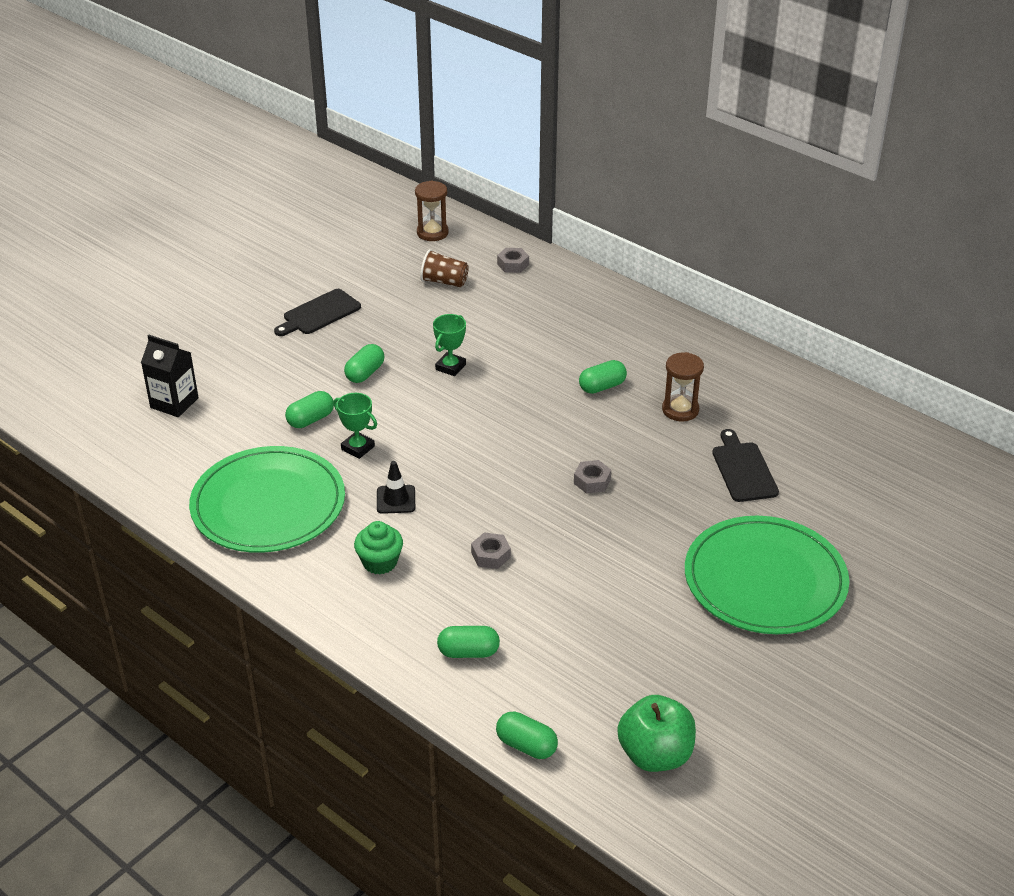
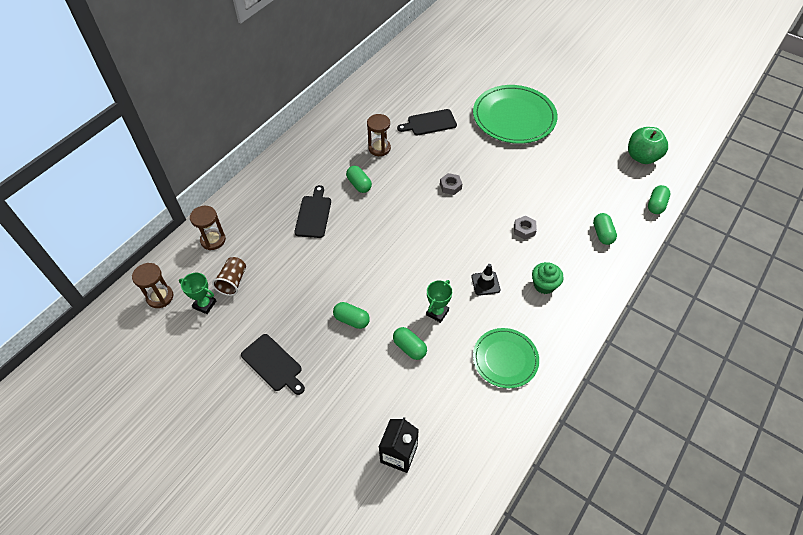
camera: 95 degrees left, 15 degrees up
(268, 504) = (505, 359): green plate -> green plate, size x0.60
(450, 367) = (342, 267): green trophy -> green trophy (204, 304)
(513, 264) = (213, 240): grey nut -> brown hourglass
(547, 344) = (313, 214): none -> black cutting board

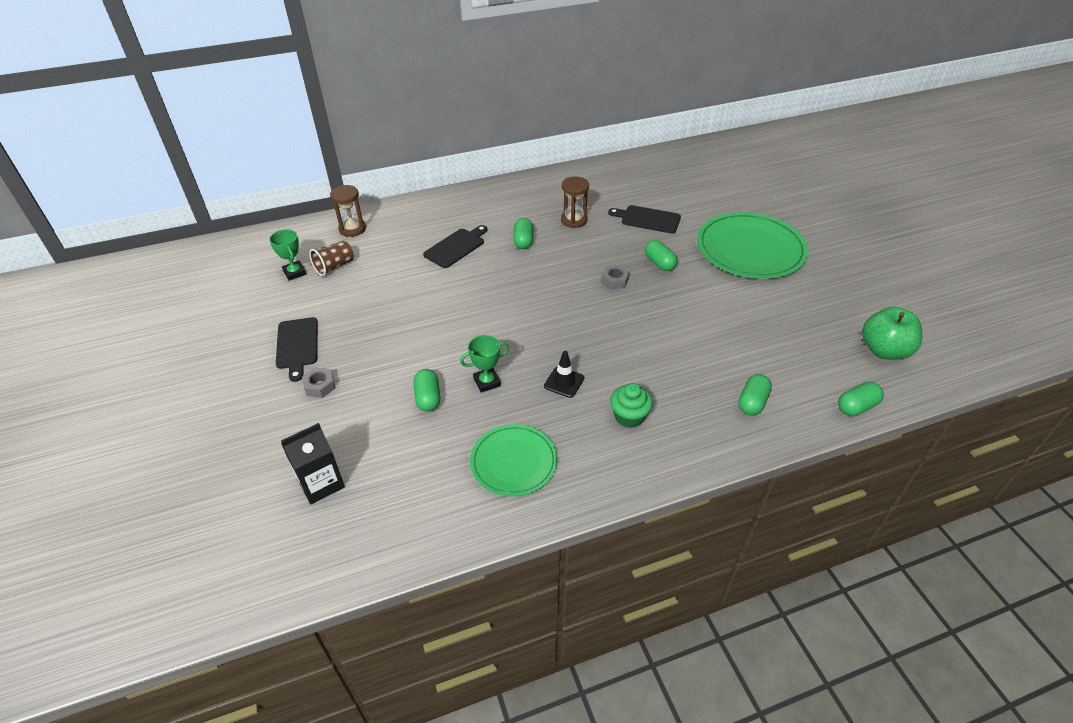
camera: 35 degrees right, 10 degrees down
(160, 297) = (268, 251): brown hourglass -> none
(351, 320) = (400, 346): green capsule -> green capsule (659, 263)
(524, 230) = (658, 354): grey nut -> grey nut (320, 386)

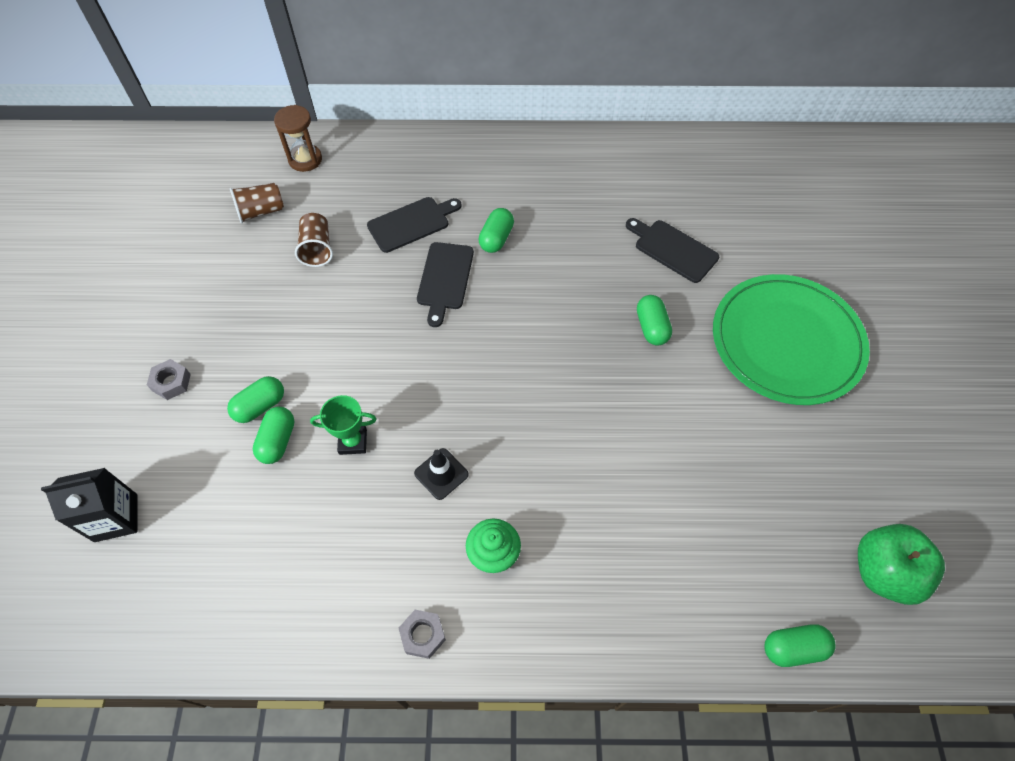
camera: 20 degrees right, 15 degrees up
(294, 273) = (214, 207): green trophy -> none
(297, 345) = (172, 316): black cutting board -> black cutting board (445, 279)
(392, 278) = (317, 249): none -> brown cup
(513, 462) = (329, 568): green plate -> none
(574, 220) = (575, 223): brown hourglass -> none
(614, 281) = (579, 337): grey nut -> grey nut (423, 635)
(752, 402) = (657, 590): green capsule -> green capsule (260, 406)

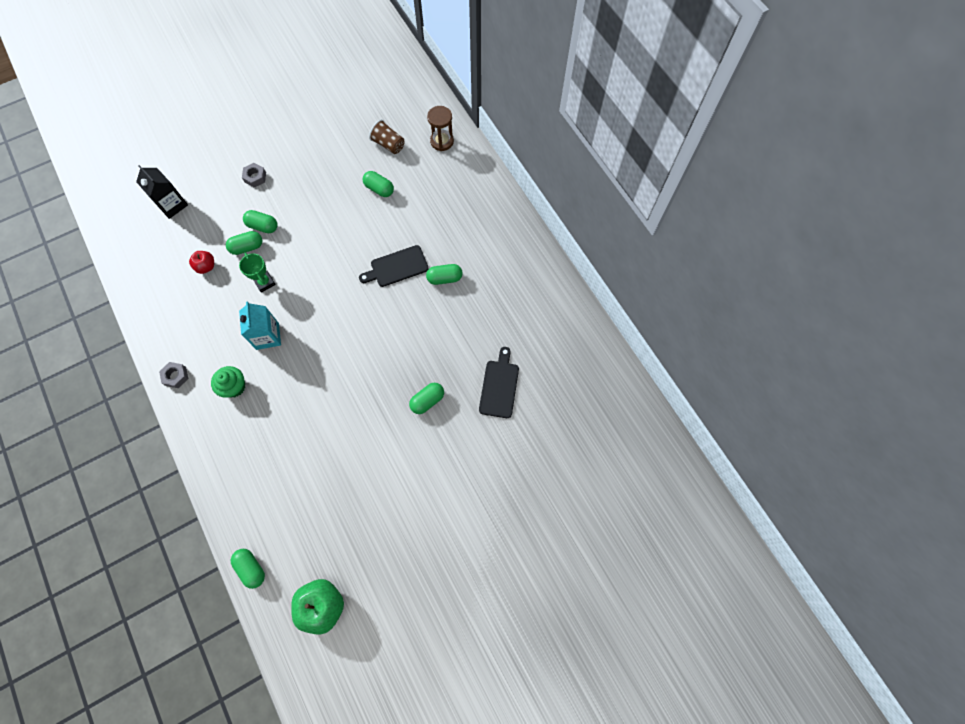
camera: 60 degrees right, 10 degrees up
(266, 511) = (206, 266): none -> red apple
(317, 249) = (379, 189): brown cup -> green capsule
(411, 223) = (428, 226): black cutting board -> none
(441, 474) = (267, 336): black traffic cone -> turquoise carton
(786, 341) = (463, 488): green plate -> none

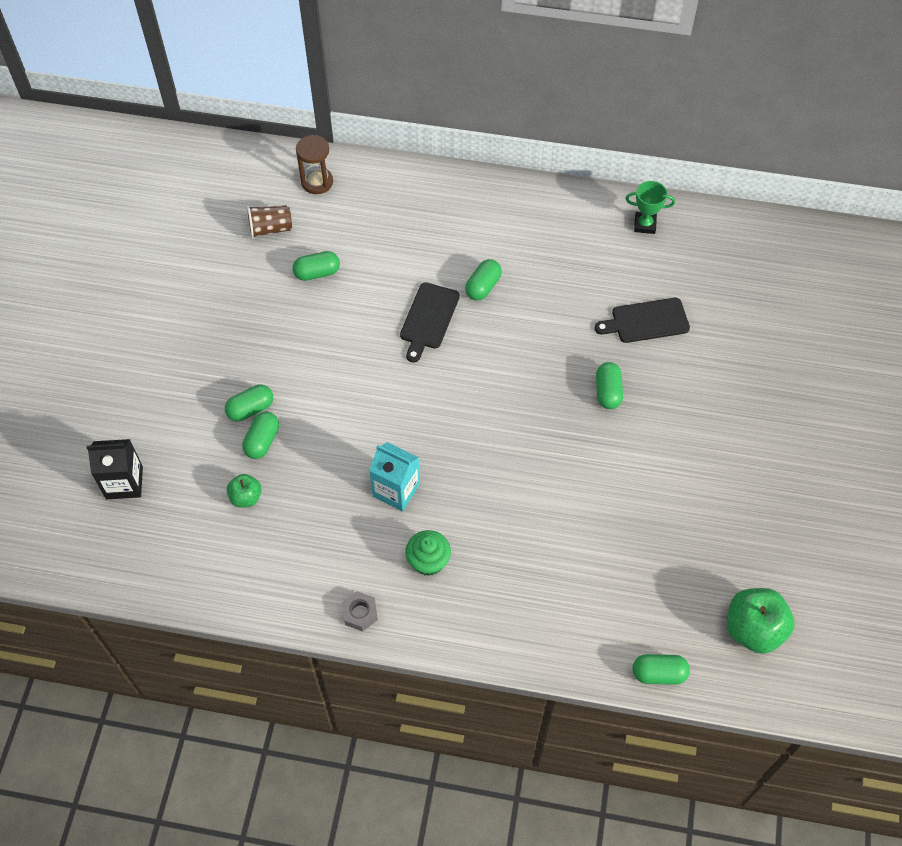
camera: 50 degrees left, 10 degrees down
(206, 266) = (246, 497): red apple -> green apple
(255, 177) = (177, 377): grey nut -> none
(264, 282) = (325, 451): green trophy -> green trophy (644, 225)
(499, 386) = (646, 321): black cutting board -> black cutting board turned 60 degrees counterclockwise

